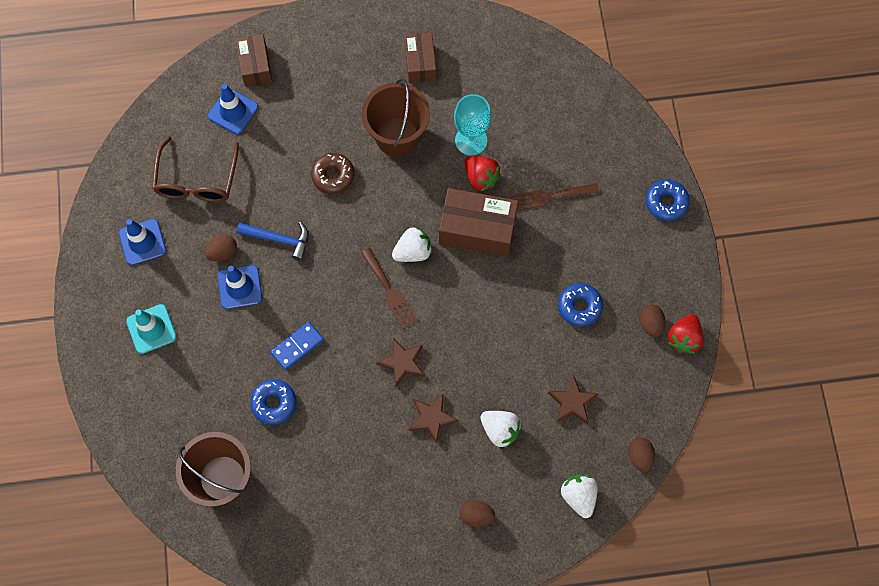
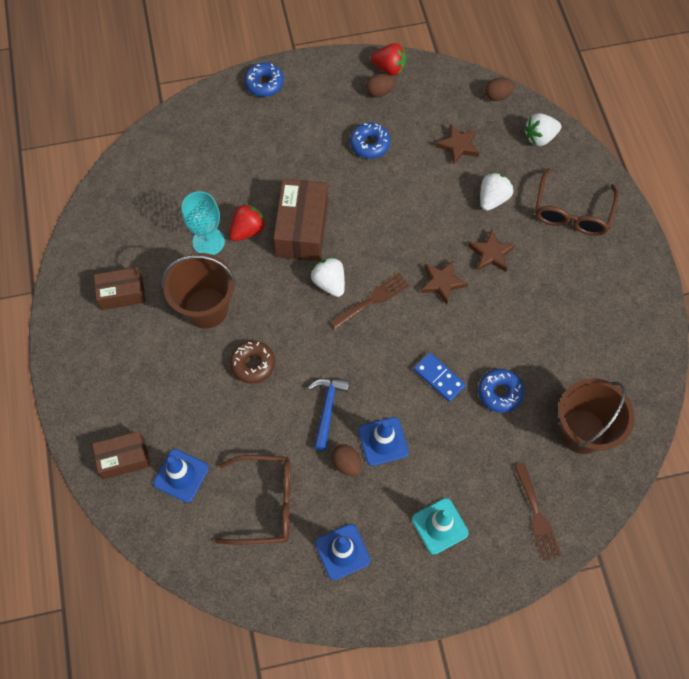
camera: 95 degrees left, 5 degrees down
(476, 515) = (572, 212): brown egg -> brown glasses
(549, 196) = (264, 172): brown fork -> brown fork (537, 516)

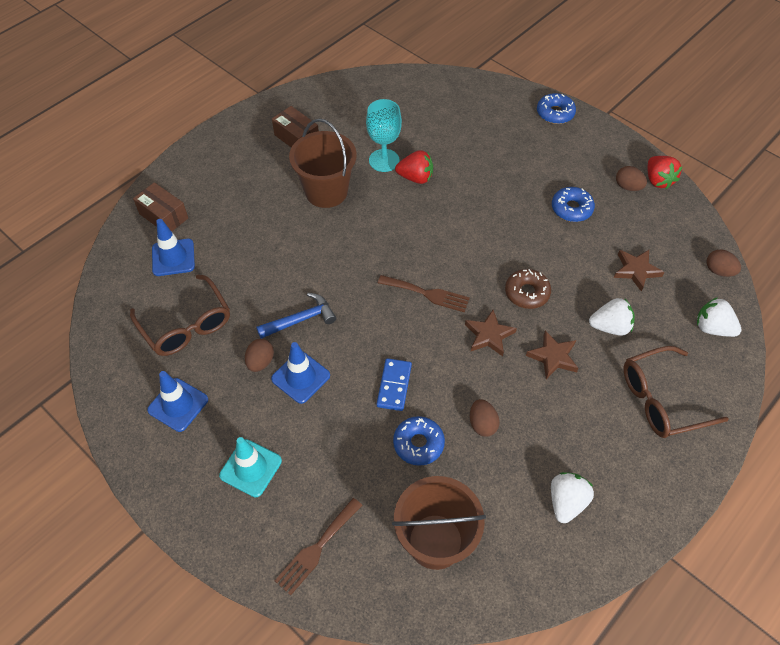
camera: 55 degrees right, 10 degrees down
(253, 364) = (301, 248): brown donut -> brown donut (527, 293)
(302, 229) = (448, 210): brown box -> none
(329, 283) = (416, 256): white strawberry -> white strawberry (566, 502)
(513, 339) = (482, 424): none -> brown egg

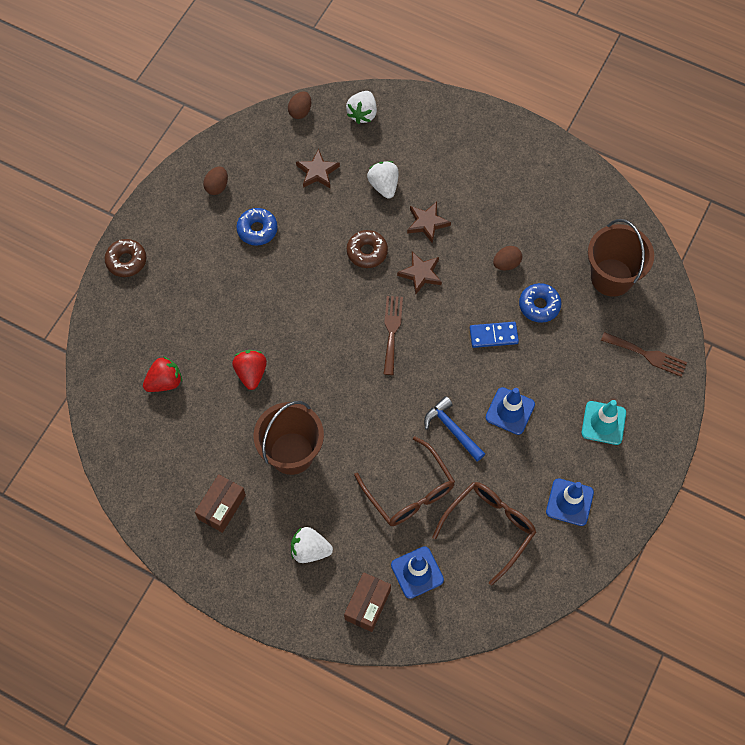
camera: 105 degrees left, 10 degrees up
(260, 362) = (506, 449): brown egg -> none
(384, 160) = (234, 409): turquoise goblet -> none
(555, 113) = (126, 261): blue donut -> brown donut
(566, 502) = (550, 198): white strawberry -> white strawberry (310, 550)
(658, 180) = (202, 163): red strawberry -> red strawberry (165, 382)
(661, 400) = (442, 144): brown glasses -> brown glasses (409, 491)

